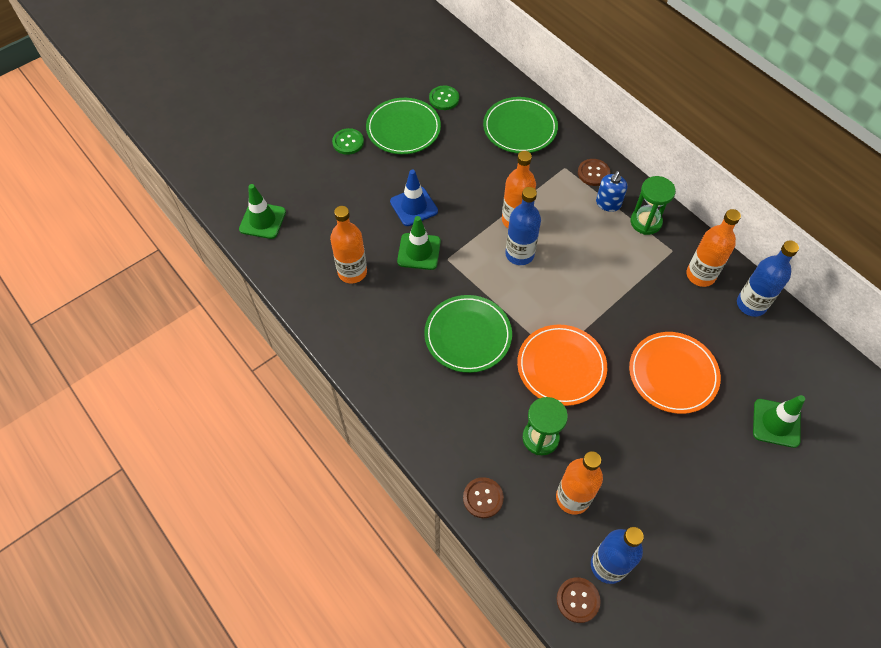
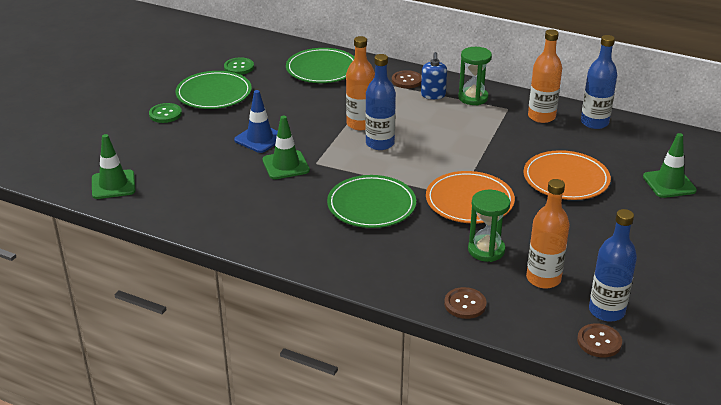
camera: 25 degrees left, 25 degrees down
(352, 272) = (230, 195): orange bottle -> none

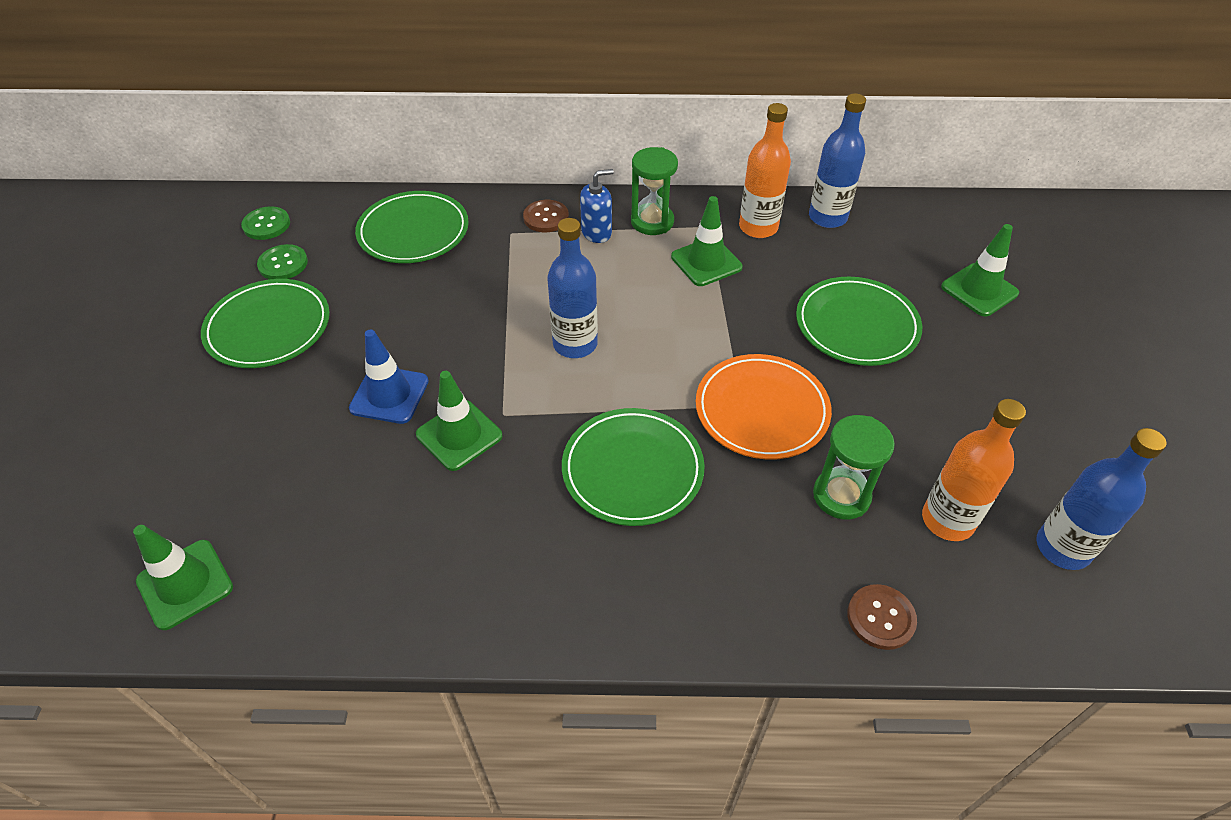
camera: 25 degrees left, 15 degrees up
(165, 114) = (206, 395): green button -> green button (266, 225)
(360, 124) = (526, 316): orange bottle -> none
(433, 95) = (597, 232): blue soap dispenser -> blue soap dispenser turned 90 degrees counterclockwise
(492, 125) = (706, 262): none -> green traffic cone
(566, 179) = (856, 325): orange plate -> green plate
(599, 342) = (1093, 612): brown button -> none

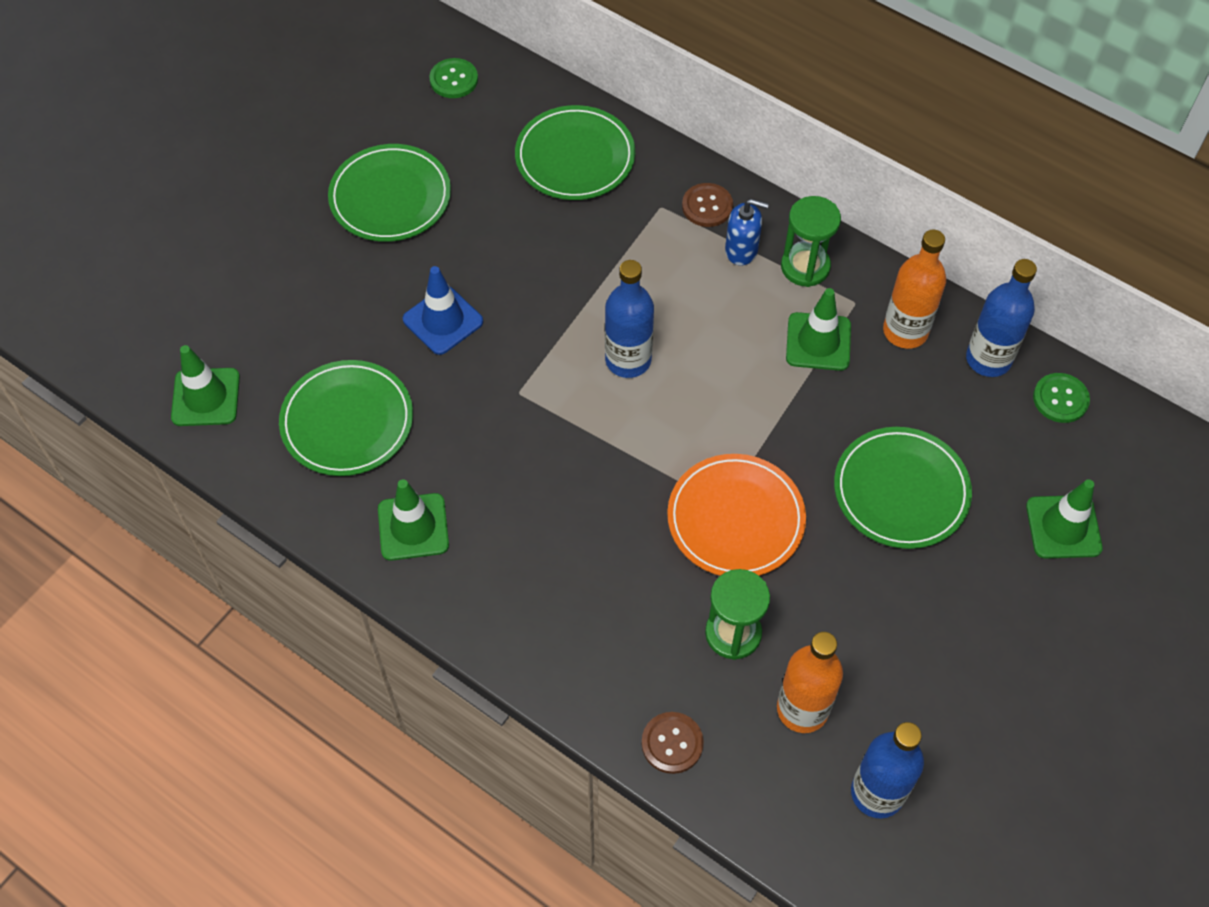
camera: 35 degrees right, 10 degrees up
(283, 264) = (441, 133): green button -> green button (1060, 399)
(459, 435) = (471, 391): green traffic cone -> green traffic cone (413, 527)
(632, 469) = (583, 505): green plate -> green plate (347, 421)

